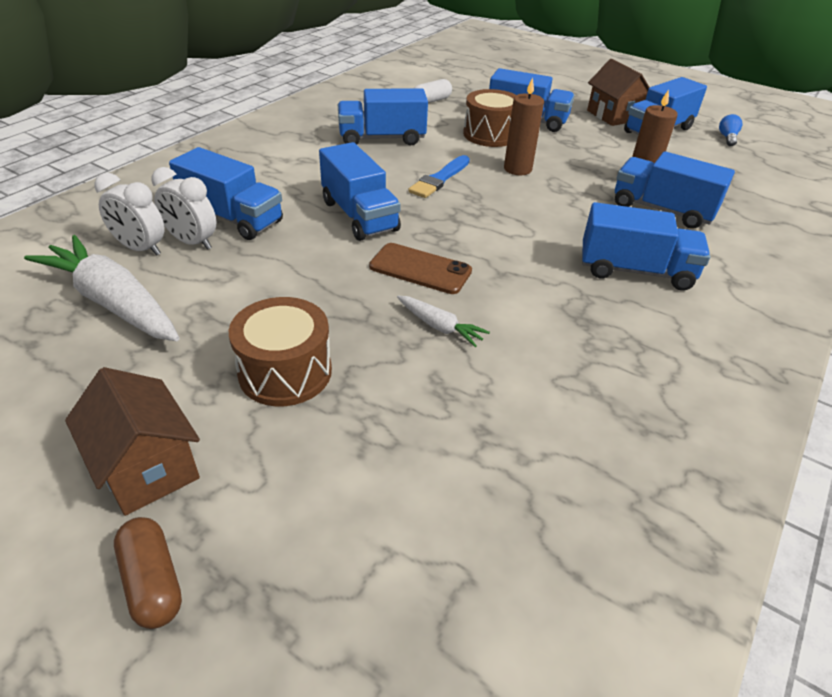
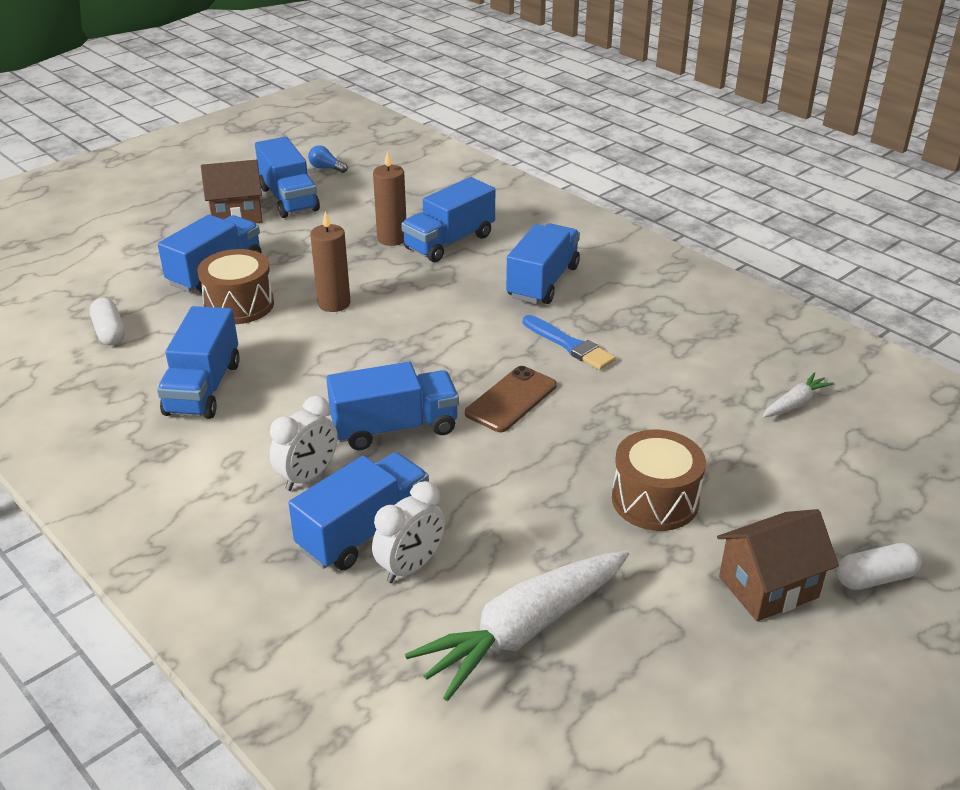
camera: 75 degrees left, 5 degrees down
(140, 249) = (412, 614): white clock -> white clock (308, 477)
(152, 581) = (875, 578): brown capsule -> white capsule
(439, 179) = (333, 359): blue brush -> blue brush (569, 345)
(439, 326) = (603, 401): white carrot -> white carrot (795, 403)

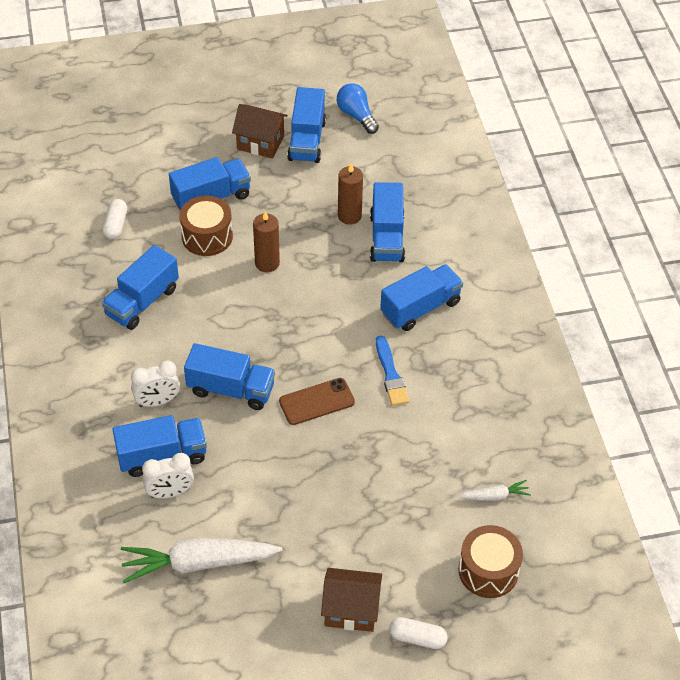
camera: 30 degrees right, 15 degrees up
(326, 168) = (356, 115): blue light bulb -> blue light bulb, size x1.62
(449, 242) = (386, 237): blue truck -> blue truck turned 75 degrees counterclockwise
(655, 500) = (339, 520): brown drum -> brown drum (488, 571)

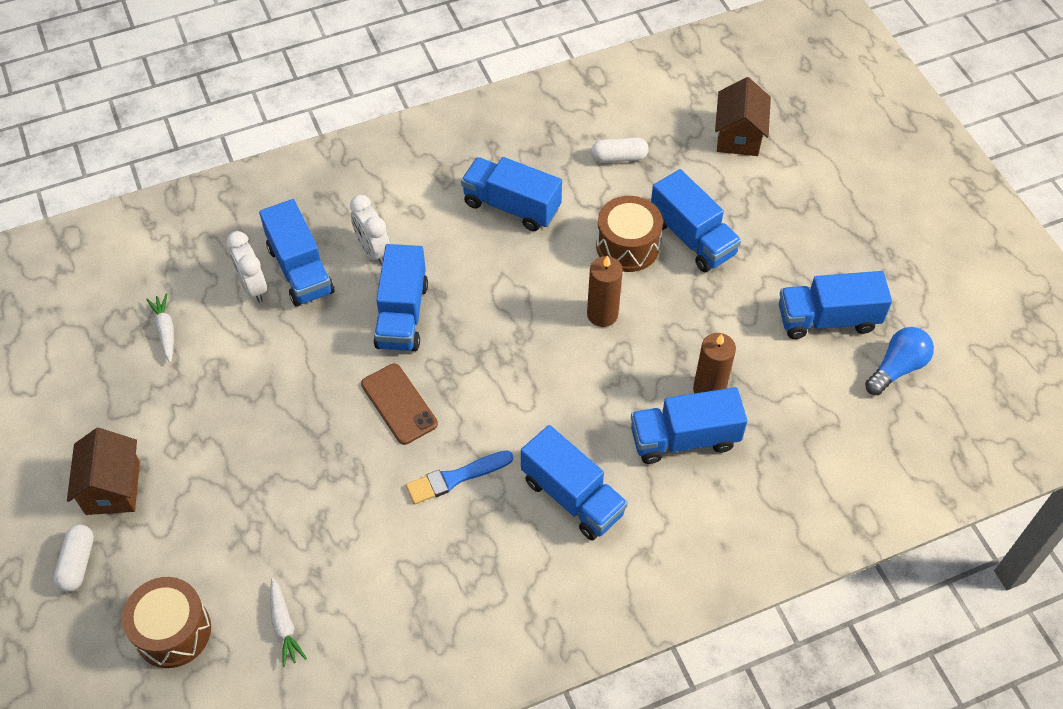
camera: 80 degrees right, 5 degrees up
(198, 563) = (165, 331): white carrot -> white carrot, size x0.47
(260, 143) = (803, 270): brown house -> brown house (738, 136)

